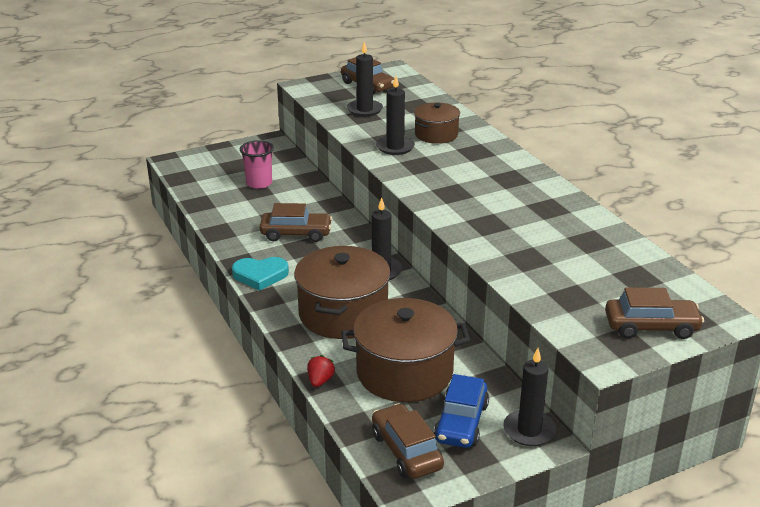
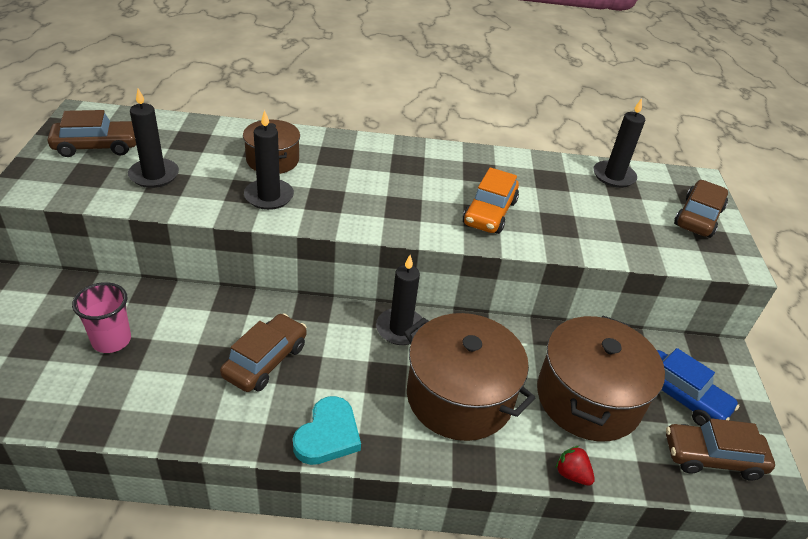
camera: 65 degrees left, 10 degrees up
(497, 226) = (489, 213): none -> orange car
(529, 430) = (706, 358): black candle -> black candle (613, 176)

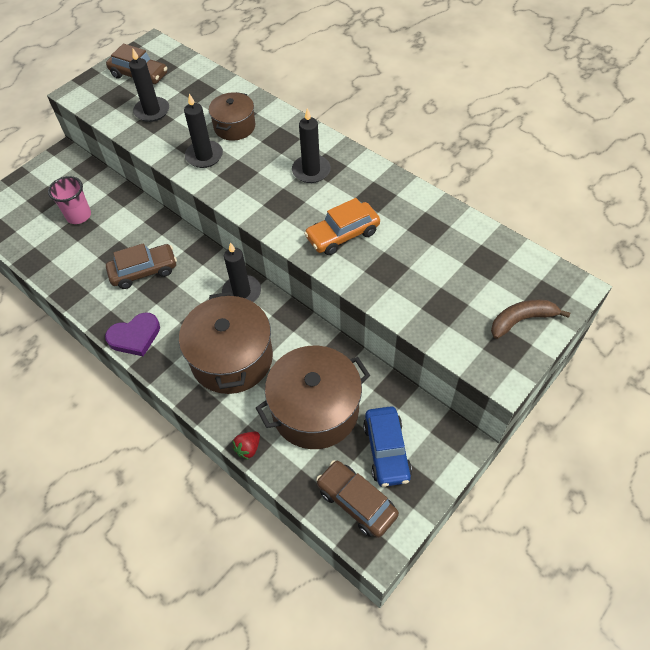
camera: 45 degrees right, 15 degrees up
(328, 435) = (135, 336): turquoise heart -> purple heart
(572, 474) = (248, 448): red strawberry -> red strawberry turned 135 degrees counterclockwise
(613, 176) = (490, 248): black candle -> black candle (311, 171)
(698, 217) = (522, 320): brown car -> brown banana

